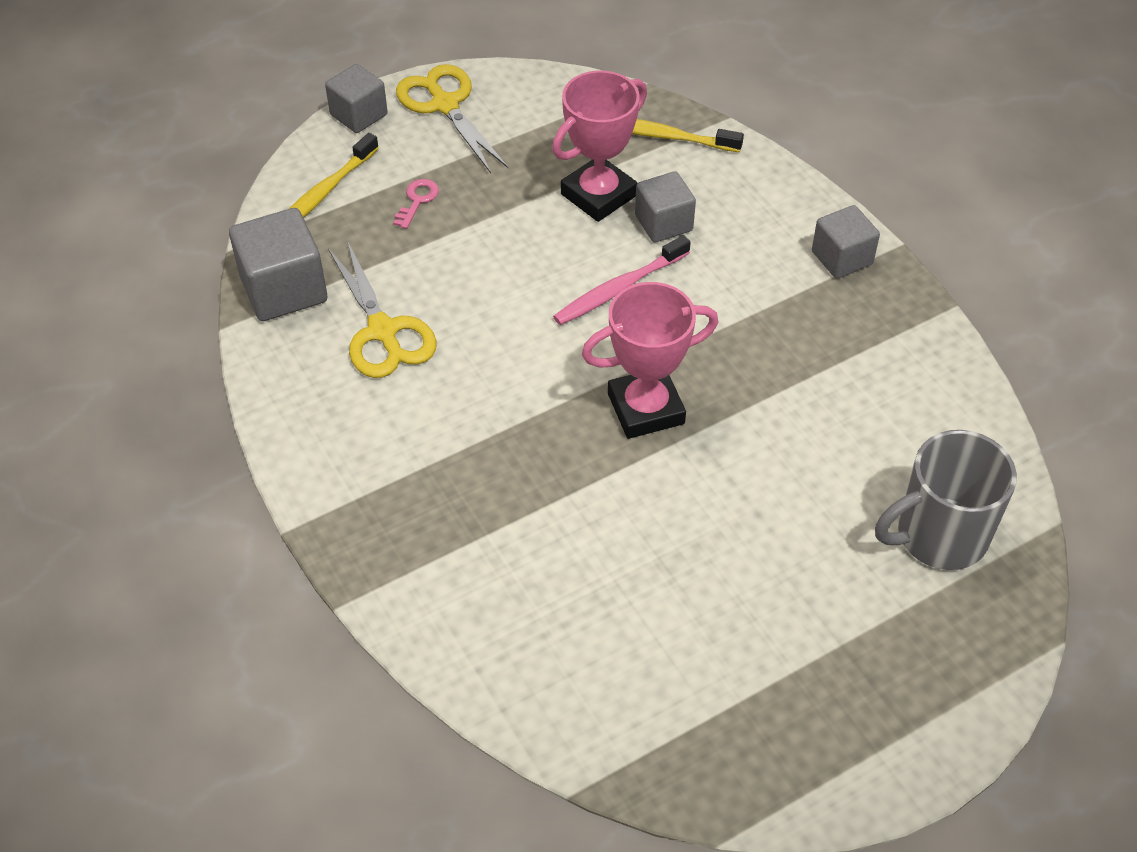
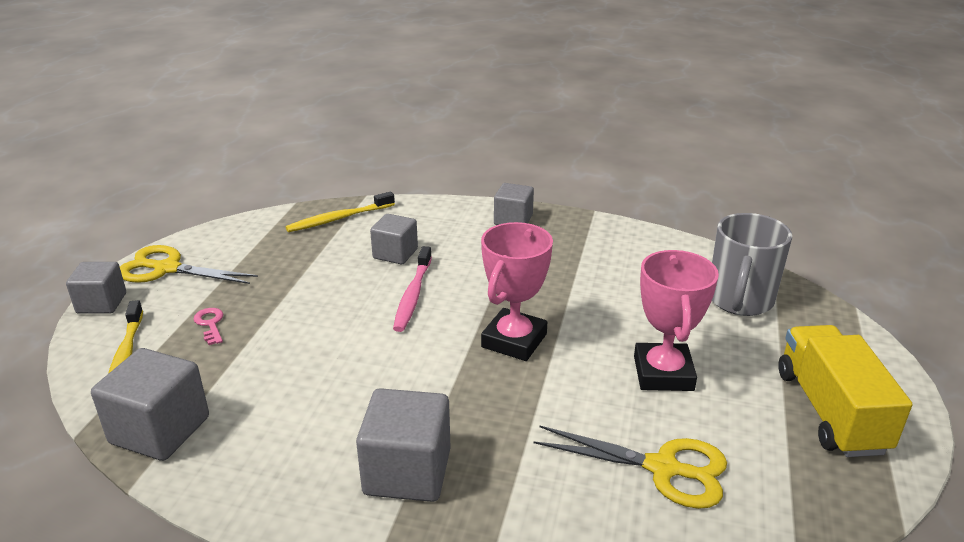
camera: 45 degrees left, 20 degrees down
(383, 331) = (279, 407): yellow scissors -> yellow scissors (663, 468)
(409, 466) = (407, 472): none -> grey cube
(598, 195) = (336, 261): pink trophy -> pink trophy (663, 373)
(832, 708) = (830, 411): none -> yellow truck

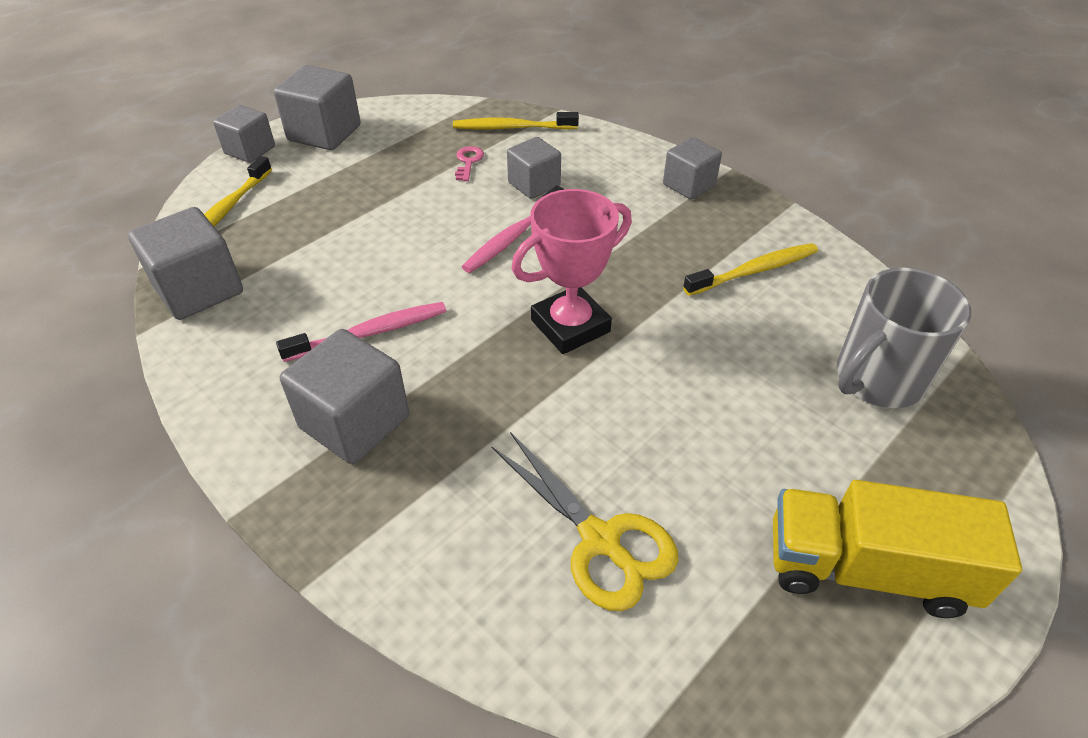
camera: 30 degrees right, 15 degrees up
(167, 269) = (324, 133): yellow scissors -> grey cube
(210, 324) = (315, 202): pink key -> pink key (468, 162)
(358, 404) = (370, 333): none -> pink toothbrush
(607, 261) = (754, 271): none -> yellow toothbrush
(663, 373) = (699, 431): pink trophy -> none
(830, 411) = (866, 569): yellow truck -> yellow truck turned 105 degrees counterclockwise

